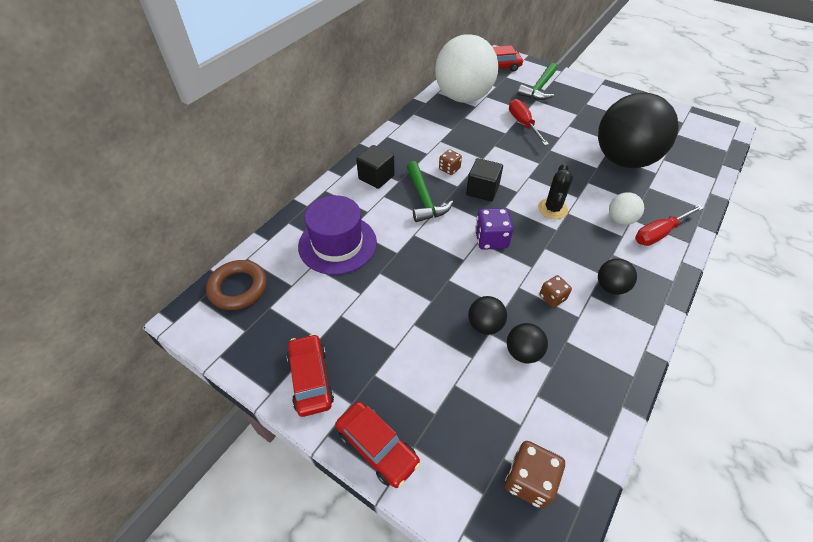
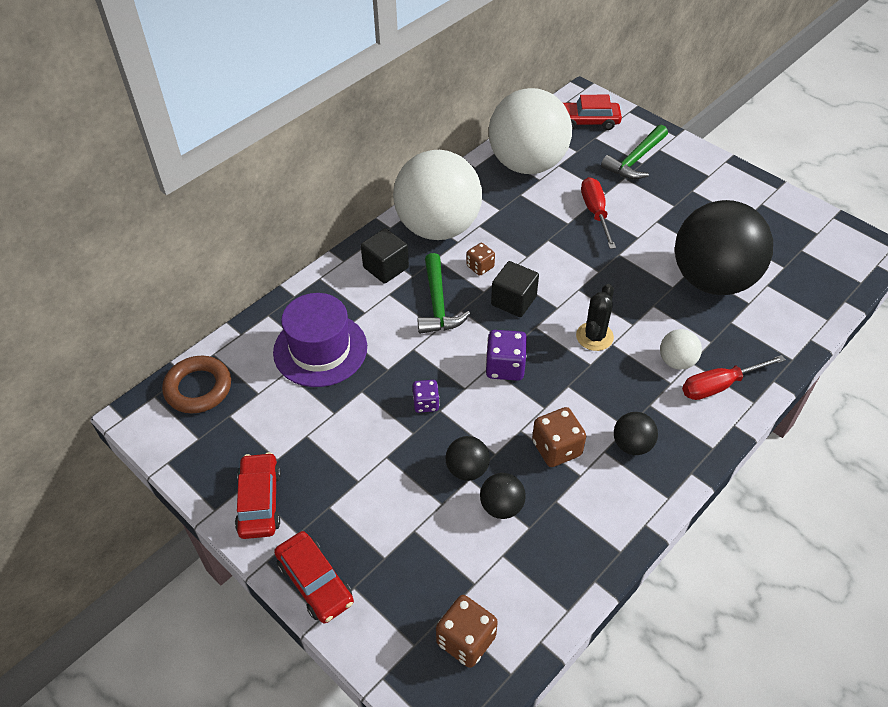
camera: 10 degrees right, 0 degrees up
(409, 145) = (438, 227): none -> white ball
(435, 275) = (426, 403): none -> purple dice
(552, 297) = (556, 448): brown dice -> brown dice, size x1.58

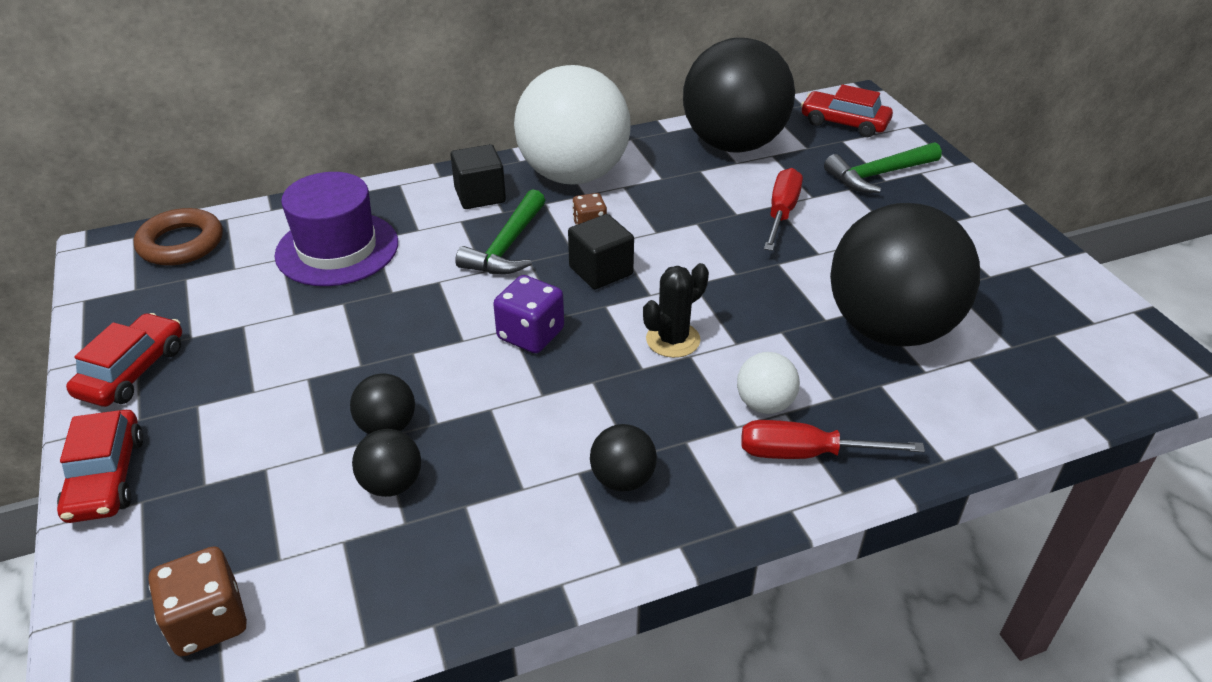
camera: 25 degrees right, 10 degrees down
(426, 403) = (403, 340): purple dice -> none
(527, 164) = (733, 144): white ball -> black ball
(556, 448) = (518, 445): brown dice -> none

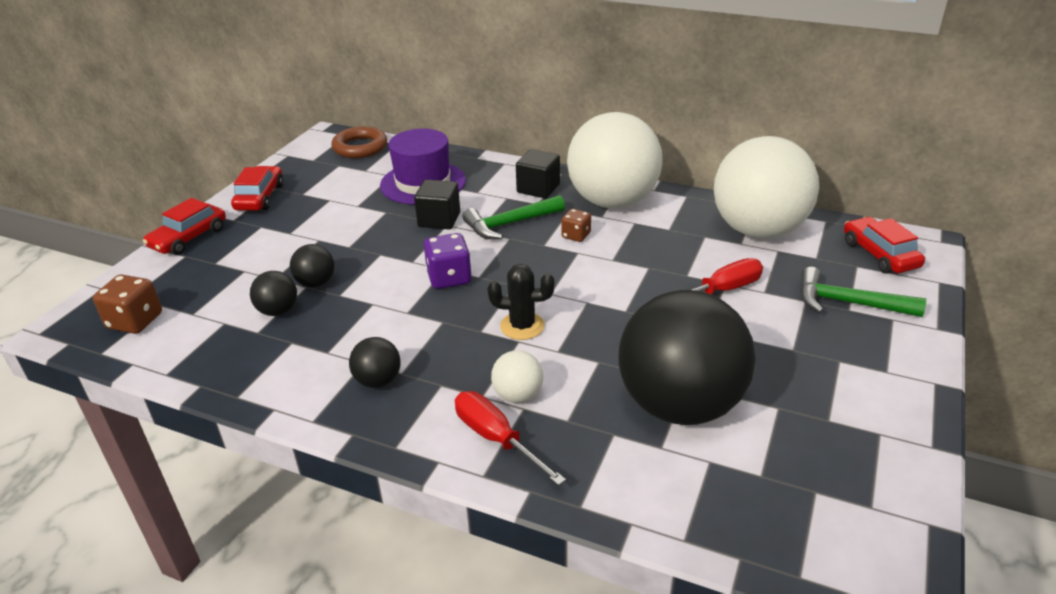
camera: 45 degrees right, 5 degrees down
(132, 371) = (260, 197): red car -> red car turned 60 degrees counterclockwise
(601, 271) = (542, 264): black cube -> black cube (439, 220)
(733, 144) = (758, 230): black ball -> white ball

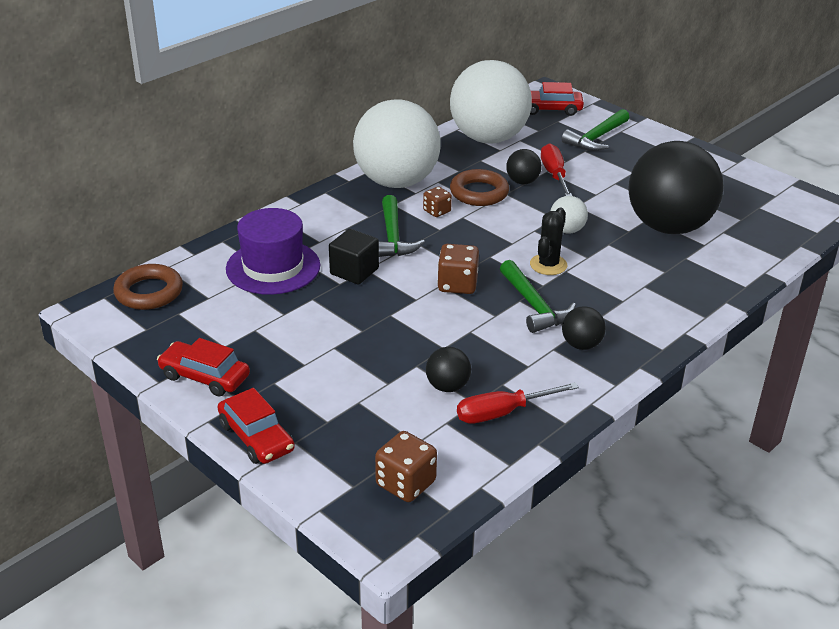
camera: 70 degrees left, 0 degrees up
(316, 283) = (414, 358): black ball -> black ball (522, 182)
(436, 333) = (534, 306): none -> green hammer
(449, 278) = (457, 284): purple dice -> brown dice
(496, 438) = (671, 304): red screwdriver -> red screwdriver (502, 413)
(518, 395) = (629, 285): white ball -> white ball (567, 230)
(538, 188) = (342, 209): black cube -> none
(634, 251) = (479, 193): none -> brown ring

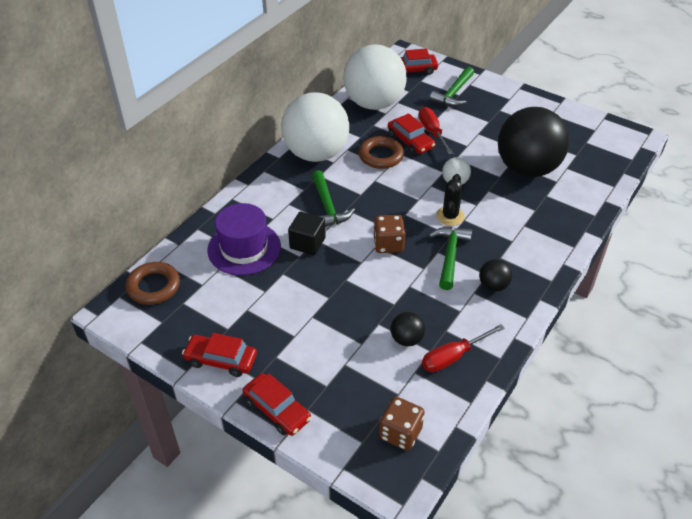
camera: 10 degrees left, 10 degrees up
(437, 211) = (354, 177): brown dice -> none
(522, 182) = (410, 141): black ball -> red car
(534, 306) = (450, 255): green hammer -> green hammer turned 135 degrees counterclockwise

